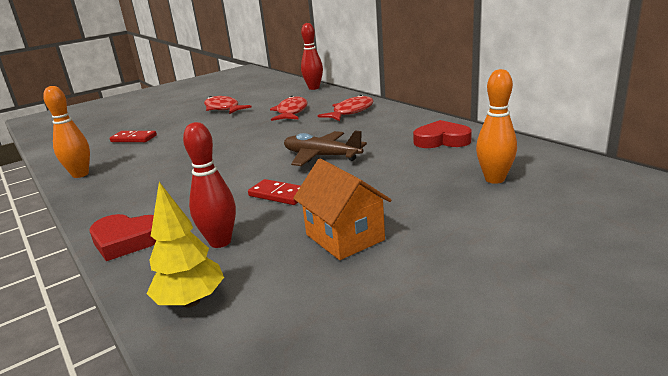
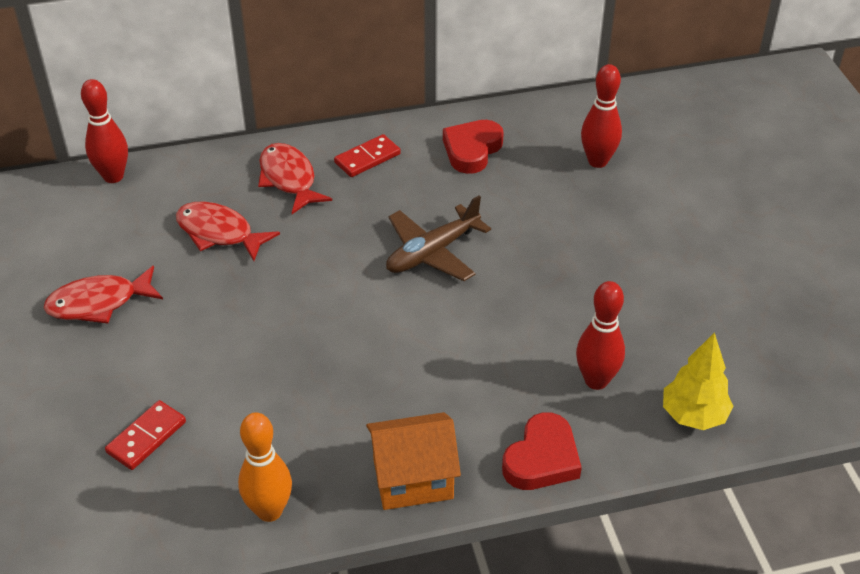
camera: 70 degrees left, 20 degrees up
(279, 194) = (516, 314): red domino -> red domino (367, 158)
(344, 237) = (643, 292): orange house -> orange house (413, 479)
(494, 179) = (597, 161): orange bowling pin -> red bowling pin

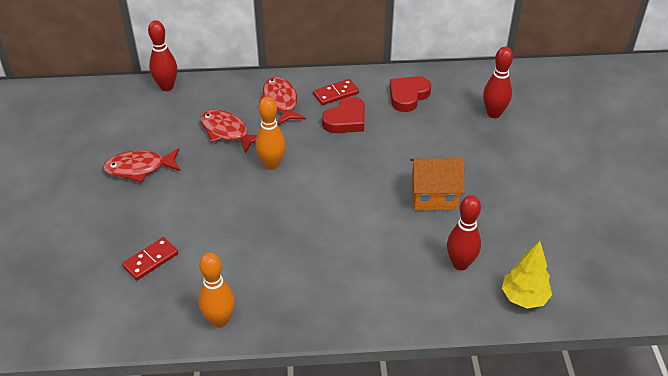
camera: 10 degrees right, 0 degrees up
(296, 273) = (272, 164): none -> orange bowling pin
(413, 479) = (320, 313): orange house -> orange house (434, 196)
(432, 252) = (366, 162): brown plane -> none
(542, 459) = (411, 312): red heart -> red heart (346, 120)

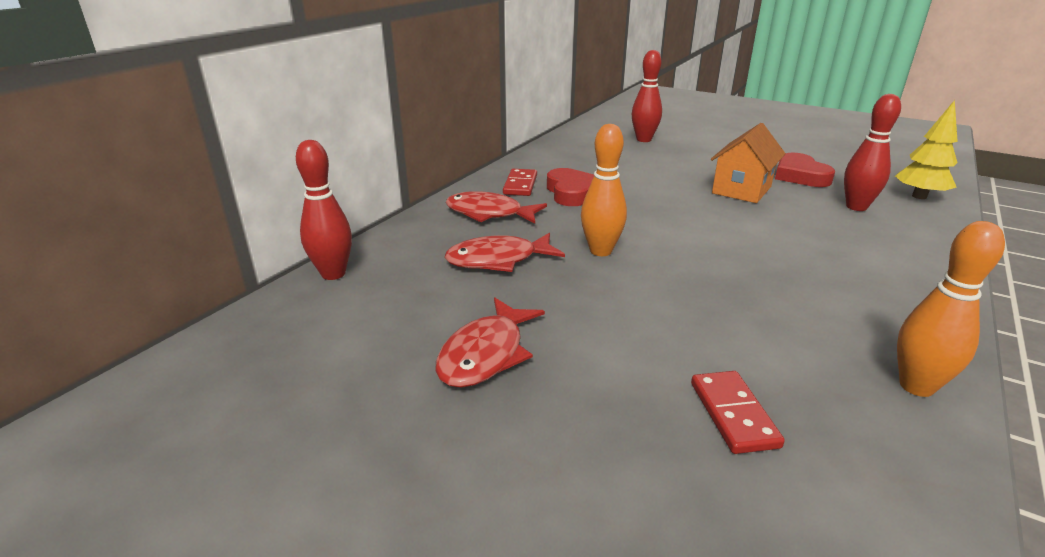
camera: 55 degrees left, 15 degrees down
(408, 96) = (573, 159): red heart -> red heart (800, 176)

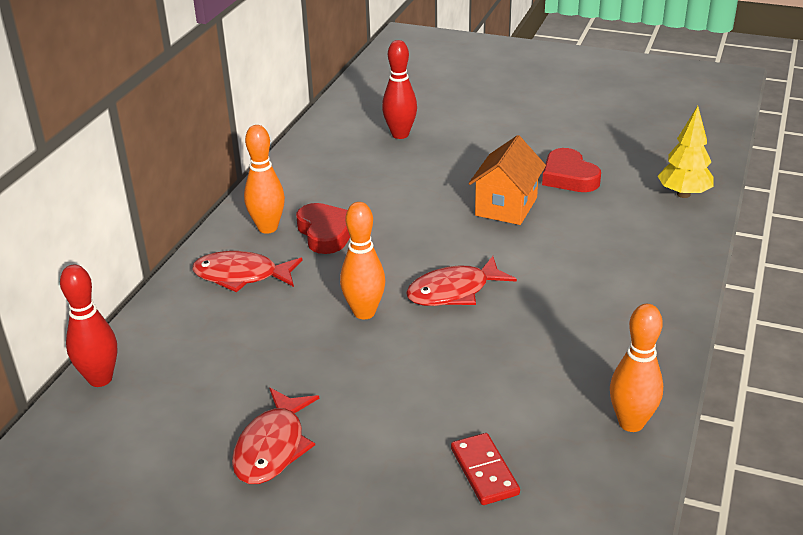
camera: 10 degrees left, 5 degrees up
(498, 260) = (263, 338): red fish -> red fish (454, 291)
(520, 185) = (268, 228): red domino -> orange bowling pin
(856, 207) = (619, 218): red bowling pin -> none

